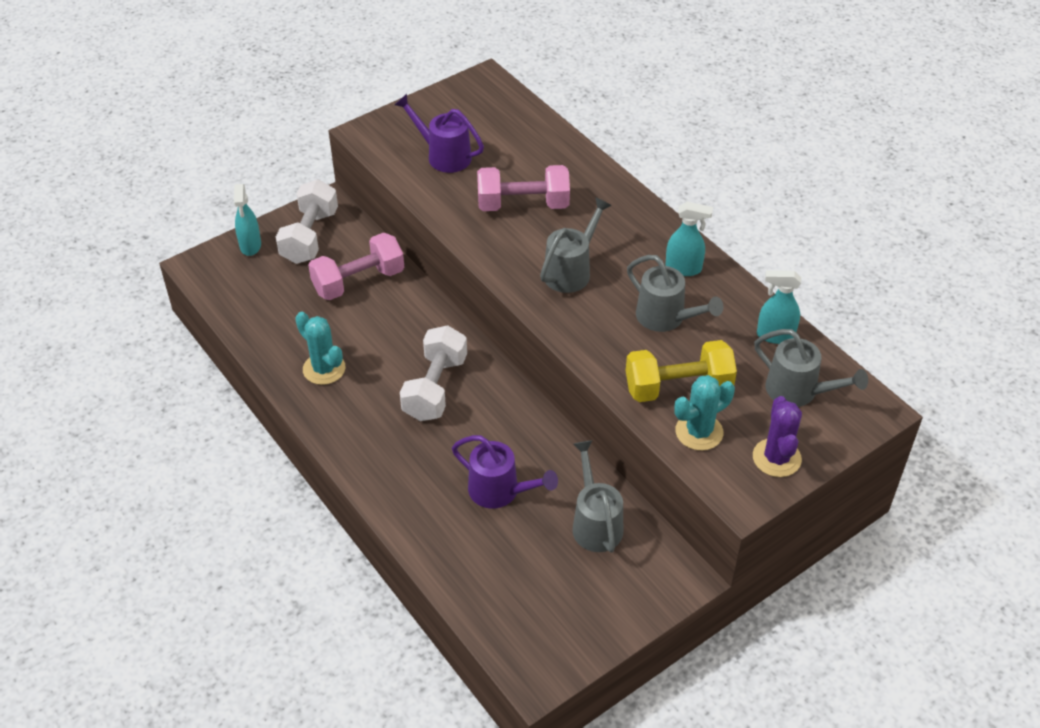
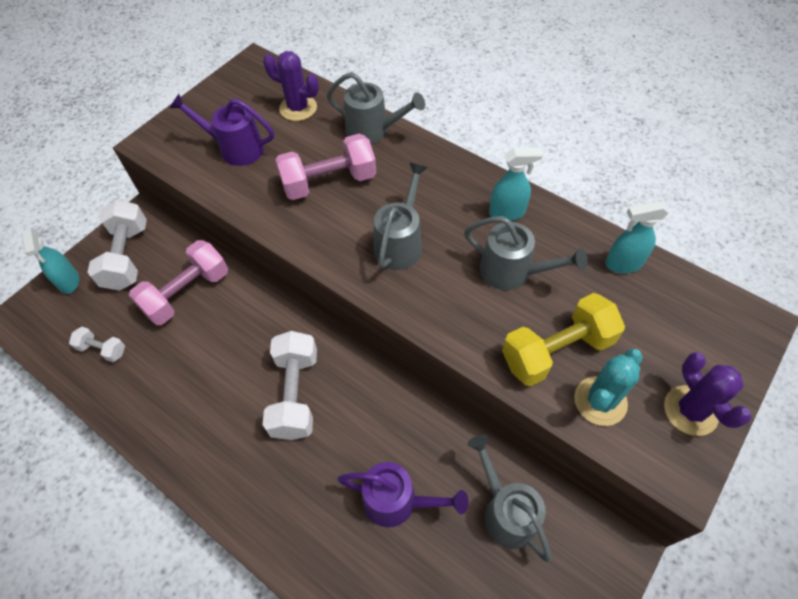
camera: 15 degrees left, 10 degrees up
(269, 310) = (102, 349): none -> white dumbbell
(324, 369) = (175, 403): turquoise cactus -> none
(516, 131) = (298, 108): none -> purple cactus
(799, 391) = (674, 322): grey watering can -> grey watering can (373, 130)

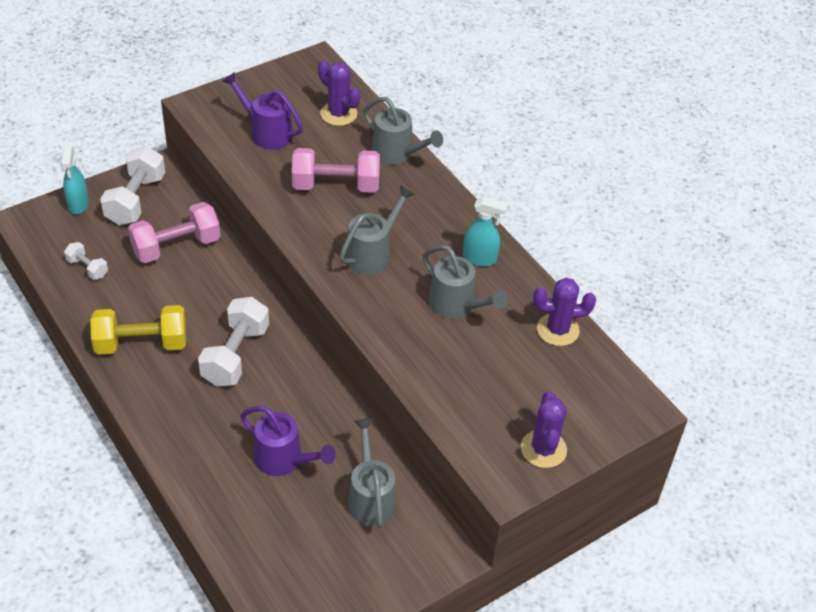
camera: 15 degrees right, 10 degrees down
(557, 351) = (459, 374): yellow dumbbell -> yellow dumbbell (141, 344)
(600, 401) = (473, 418): turquoise cactus -> none
(623, 264) = (558, 330): turquoise spray bottle -> purple cactus

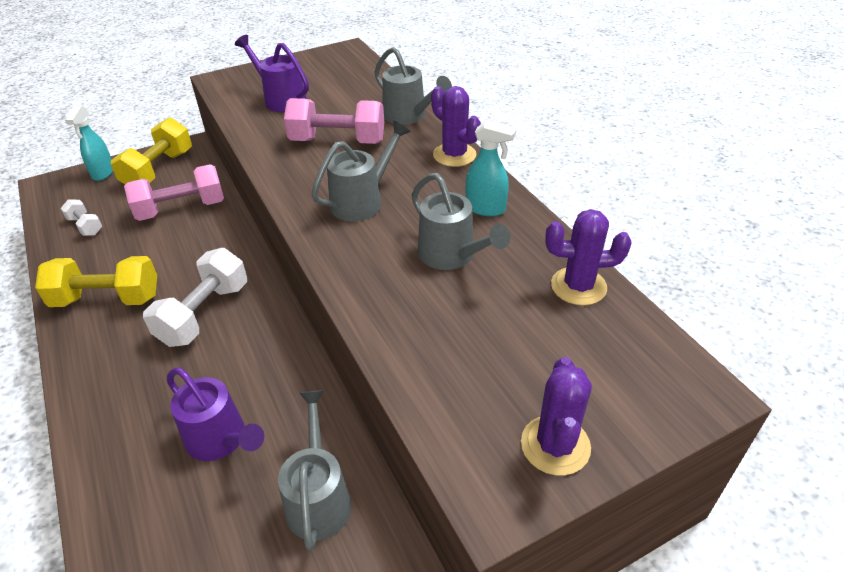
camera: 10 degrees right, 5 degrees down
(136, 200) = (159, 170): white dumbbell -> yellow dumbbell
(338, 114) = (356, 86): purple cactus -> purple cactus (454, 155)

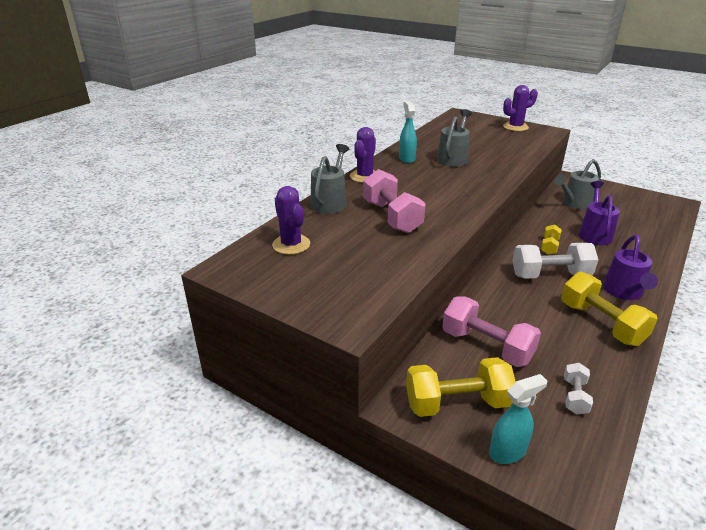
camera: 120 degrees left, 10 degrees down
(249, 356) = (549, 246): none -> yellow dumbbell
(280, 99) = (356, 266): purple watering can -> purple watering can (624, 292)
(362, 201) = (443, 189): grey watering can -> none
(578, 286) = (435, 134): purple cactus -> purple cactus (291, 244)

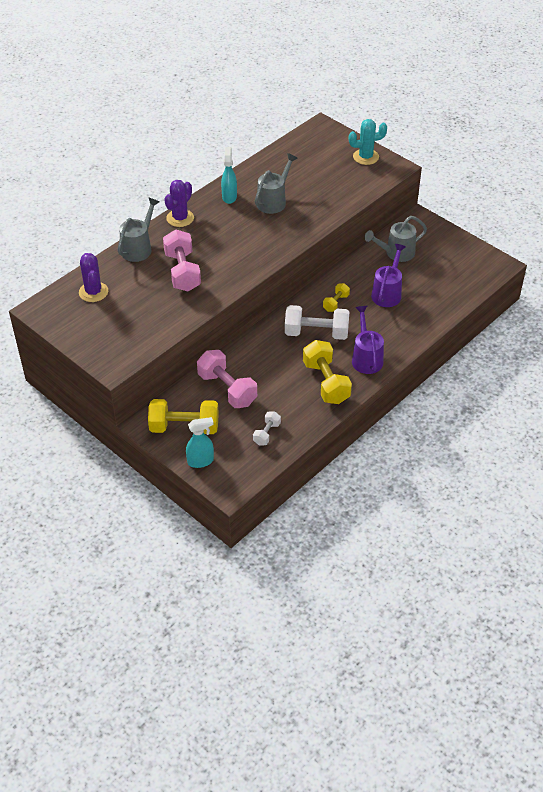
camera: 10 degrees right, 15 degrees up
(515, 127) = (365, 157): purple cactus -> turquoise cactus
(624, 292) = (366, 358): purple watering can -> purple watering can turned 150 degrees clockwise

